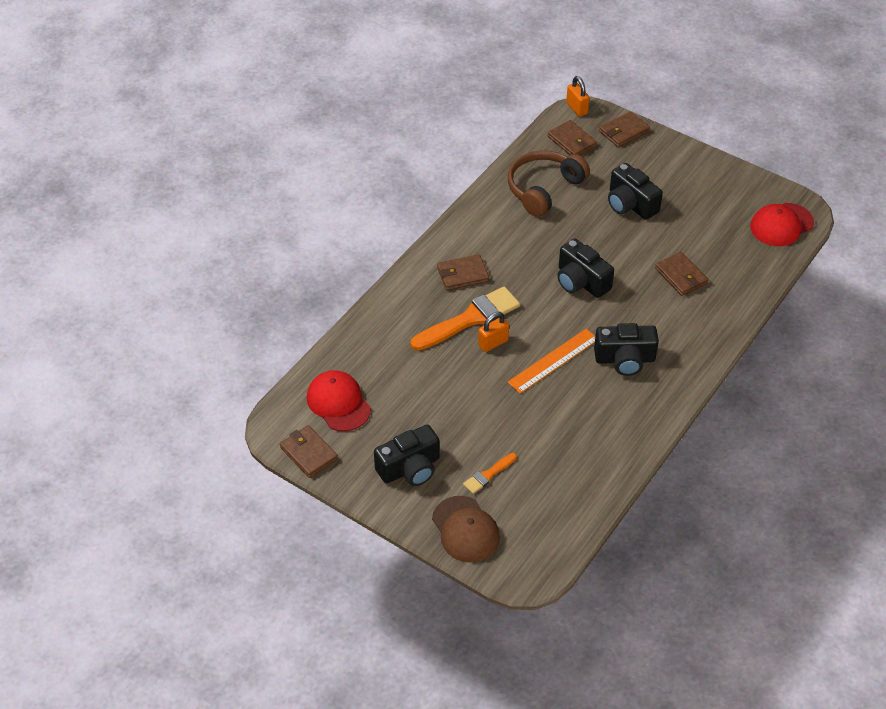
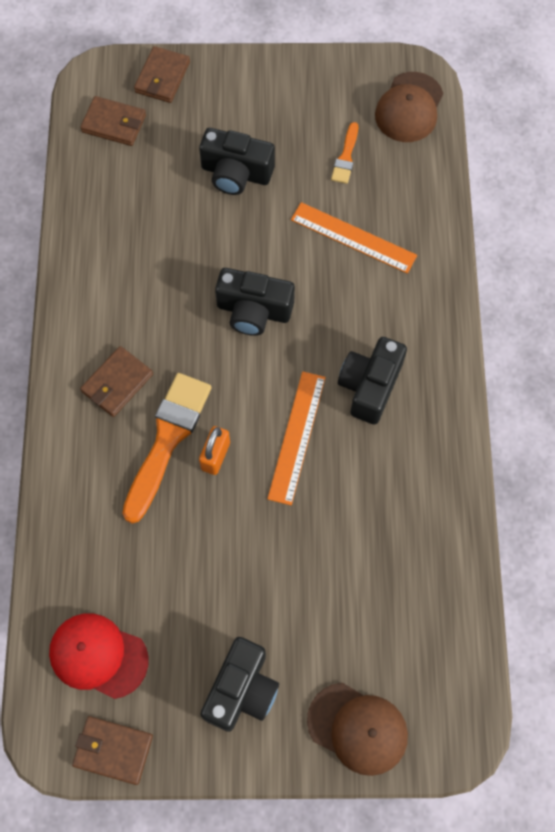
camera: 35 degrees left, 20 degrees up
(488, 475) = (332, 638): orange brush -> orange brush (346, 157)
(544, 189) = (127, 208): brown headphones -> none
(576, 108) = (88, 74): orange padlock -> none
(625, 359) = (370, 386): black camera -> black camera turned 150 degrees clockwise
(681, 276) = (353, 238): brown wallet -> orange ruler
(781, 225) = (409, 108): red cap -> brown cap

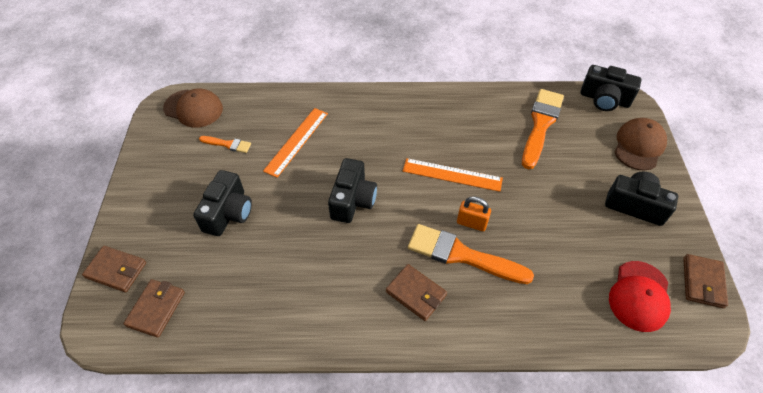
camera: 90 degrees left, 15 degrees down
(370, 386) = (412, 135): black camera -> black camera (604, 99)
(398, 578) = (541, 124): none -> orange brush

